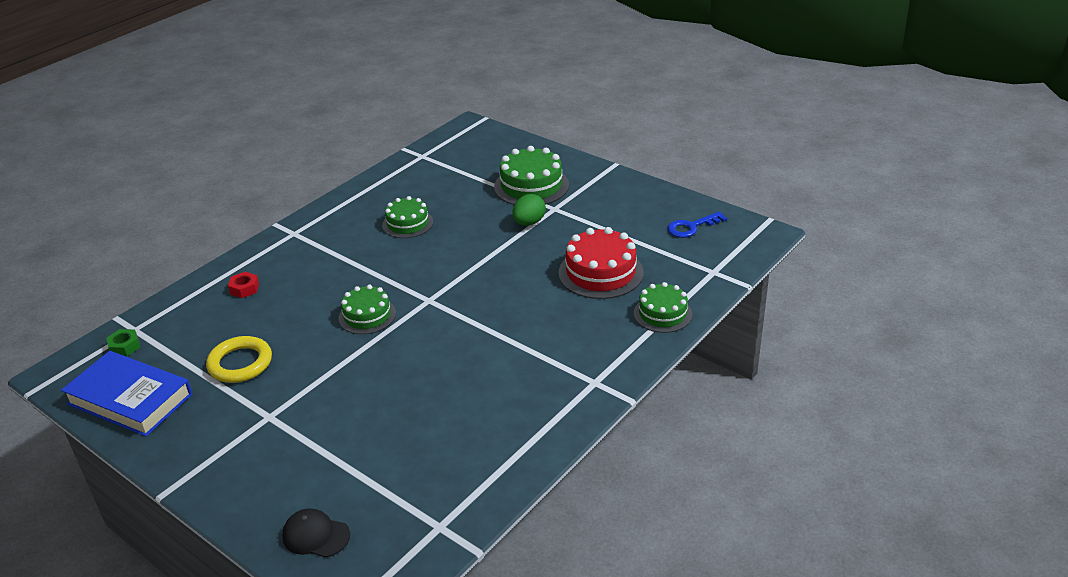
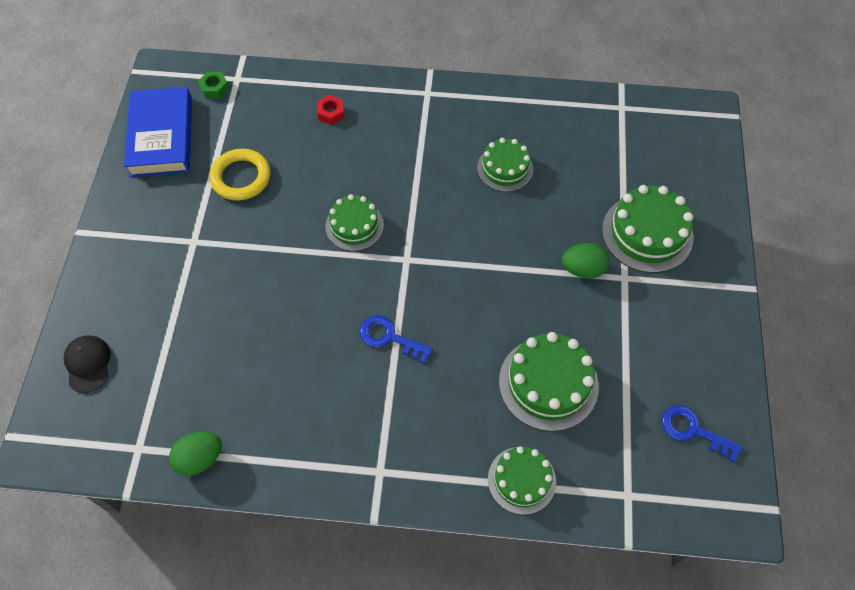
camera: 55 degrees right, 25 degrees up
(487, 334) = (389, 337): none -> blue key
(488, 486) = (200, 458): none -> green egg
(600, 272) = (548, 383): red cake -> green cake

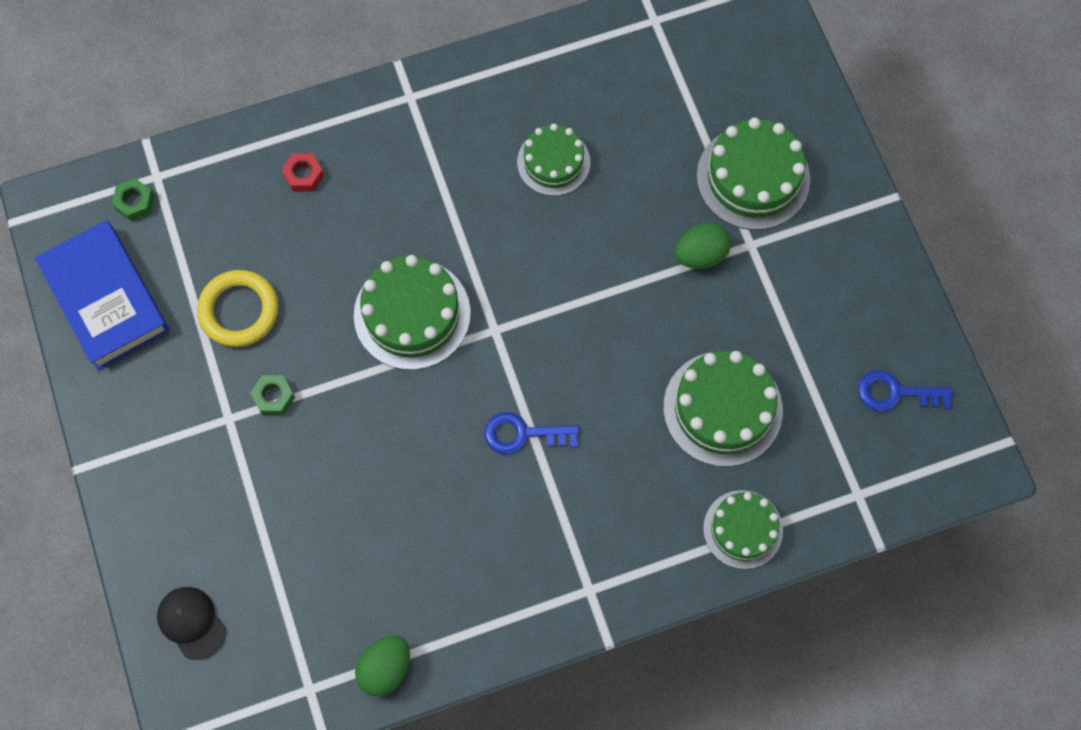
camera: 25 degrees left, 10 degrees up
(231, 240) = (274, 397): none -> green nut
(354, 226) = (412, 314): green cake -> green cake, size x1.54

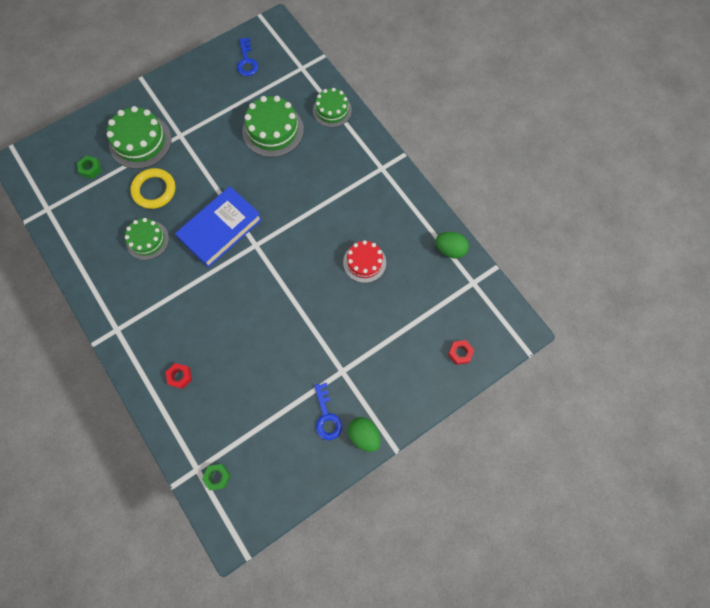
camera: 105 degrees left, 0 degrees up
(106, 298) = (286, 472): blue book -> blue book (220, 229)
(191, 622) = (460, 353): black cap -> red nut
(239, 310) = (275, 387): yellow ring -> yellow ring (154, 190)
(274, 397) = (323, 350): green nut -> green nut (91, 169)
(407, 506) = (364, 262): none -> red cake
(412, 314) = (256, 290): green cake -> none
(523, 434) = (310, 217): blue key -> blue key (327, 416)
(700, 254) = (190, 156): green egg -> green egg (364, 435)

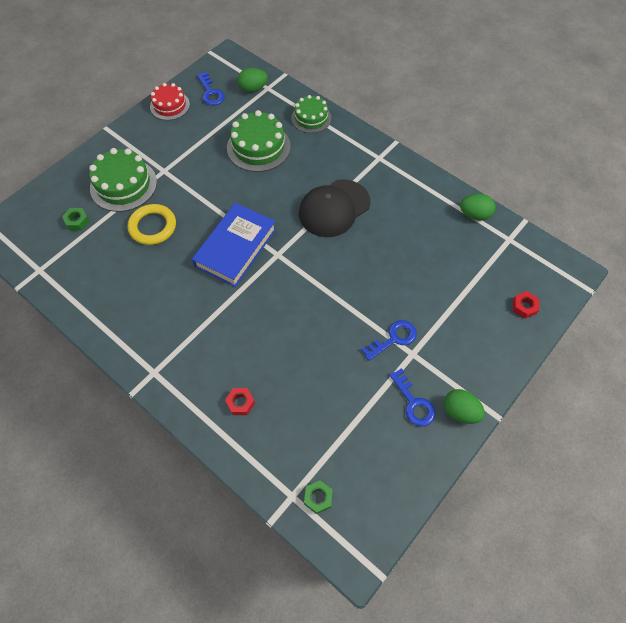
camera: 15 degrees left, 10 degrees down
(147, 240) = (160, 275): green cake -> none
(287, 66) = (253, 89): none -> green egg
(321, 211) = (334, 208): none -> black cap
(330, 352) = (393, 338): none -> blue key
(364, 262) = (395, 245): red cake -> red cake (170, 105)

